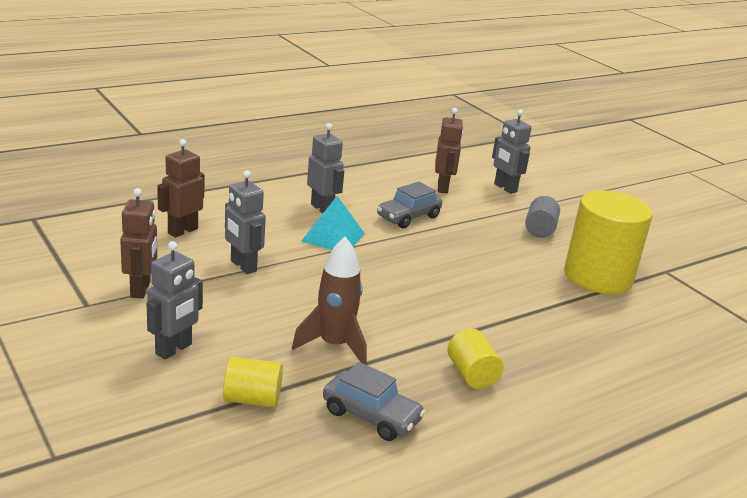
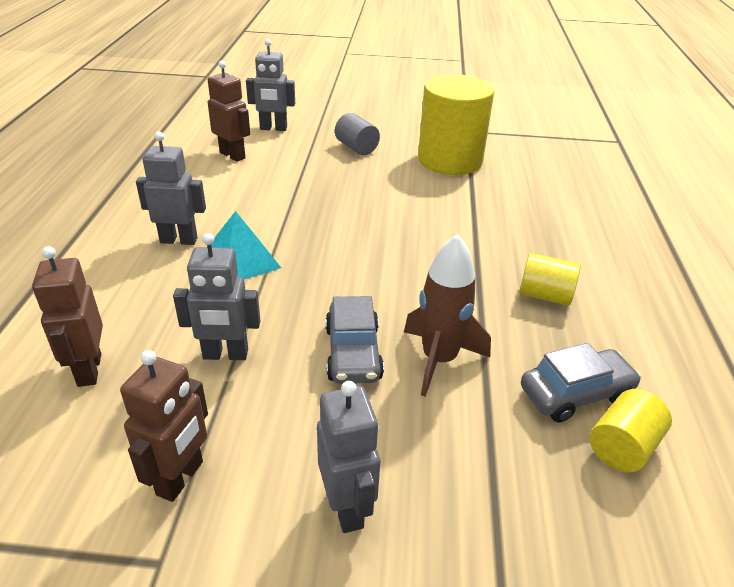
camera: 50 degrees left, 10 degrees up
(141, 289) = (180, 478): brown robot -> brown robot turned 75 degrees clockwise
(252, 399) = (497, 477): yellow cylinder -> yellow cylinder (622, 447)
(408, 217) = (259, 198): grey car -> grey car (353, 353)

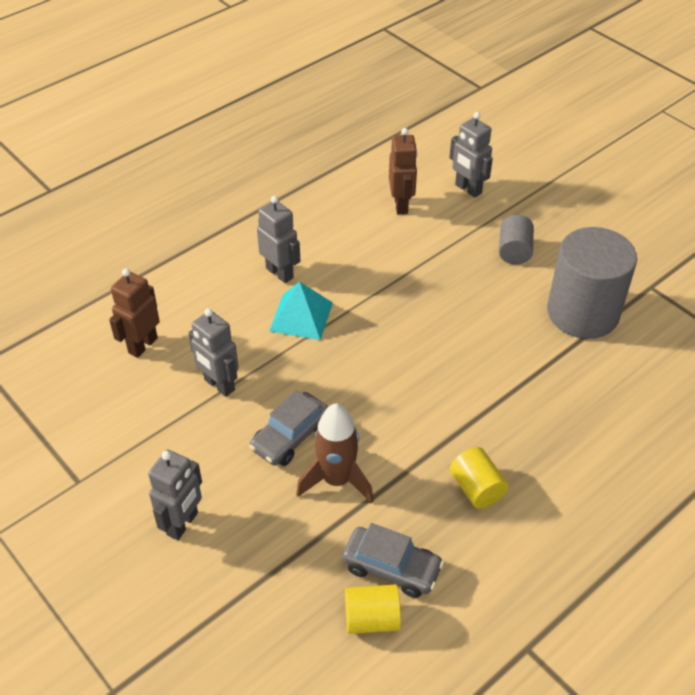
camera: 45 degrees right, 10 degrees up
(180, 478) = (126, 445): brown robot -> none
(450, 160) = (583, 313): yellow cylinder -> grey cylinder

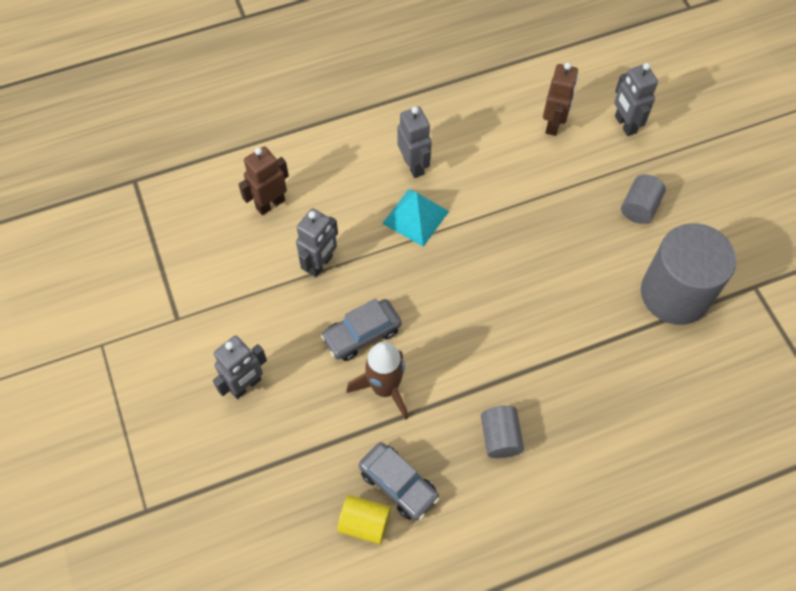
camera: 20 degrees right, 15 degrees up
(219, 385) = (320, 264): grey robot -> grey robot turned 120 degrees counterclockwise
(477, 488) = (500, 437): yellow cylinder -> grey cylinder

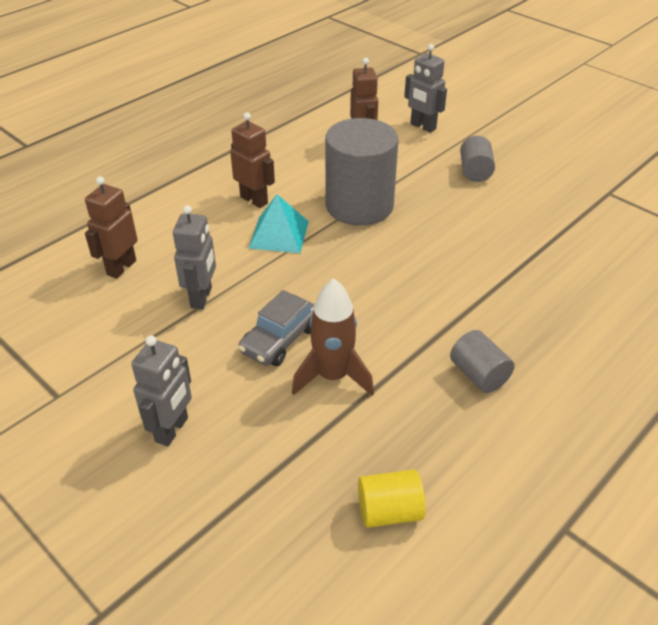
camera: 25 degrees left, 20 degrees down
(398, 484) = (403, 457): grey car -> none
(414, 165) = (254, 200): grey robot -> brown robot
(675, 294) = (550, 217): grey cylinder -> grey cylinder (359, 205)

